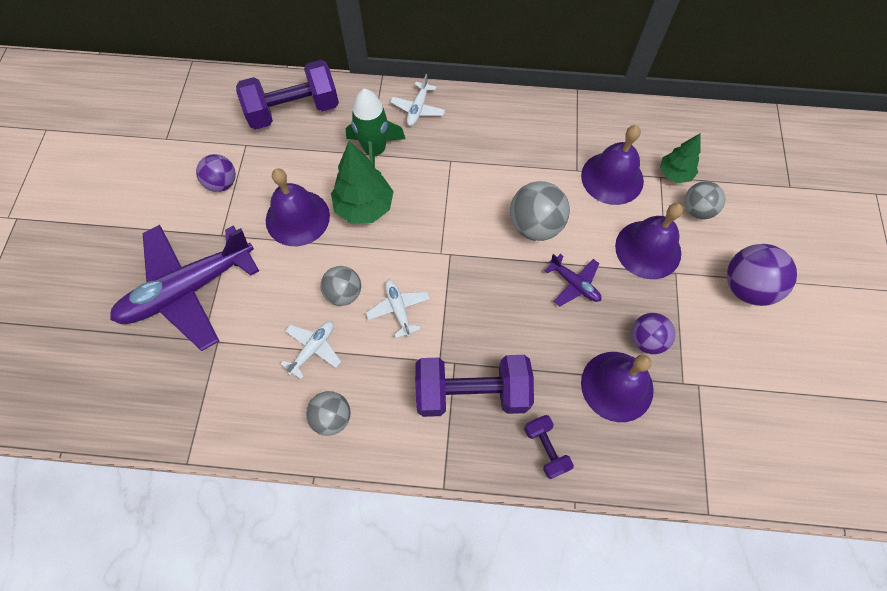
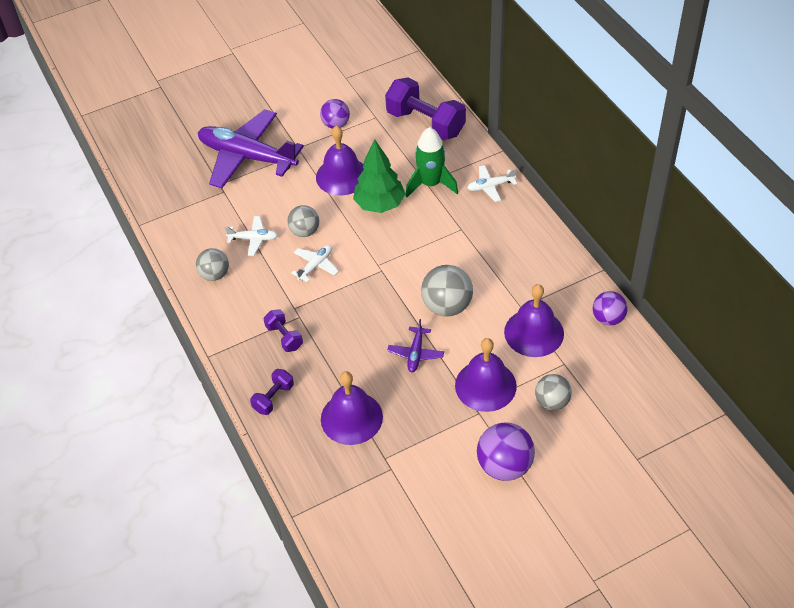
camera: 60 degrees right, 15 degrees down
(471, 393) = (284, 337): purple dumbbell -> purple dumbbell, size x0.50
(646, 340) = (403, 419): purple ball -> purple ball (608, 318)
(674, 174) = (575, 371): green tree -> none

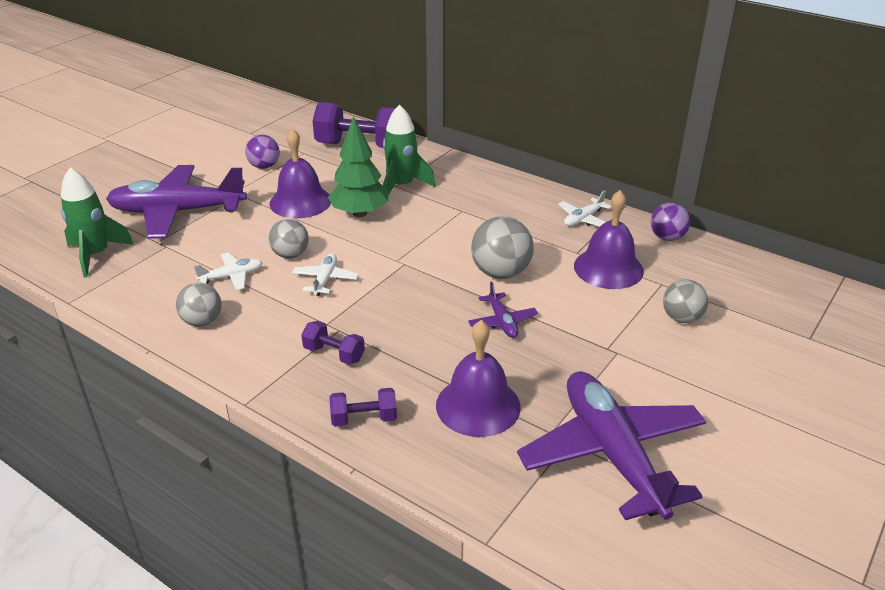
camera: 30 degrees left, 15 degrees down
(173, 184) = (96, 255): none -> green rocket
(273, 398) = (364, 418): purple dumbbell -> purple dumbbell turned 75 degrees clockwise
(412, 491) = (612, 454): none -> purple plane
(485, 385) = (601, 326): purple bell -> none
(490, 186) = (463, 174): white plane -> white plane (583, 219)
(504, 466) = (689, 391): purple ball -> none

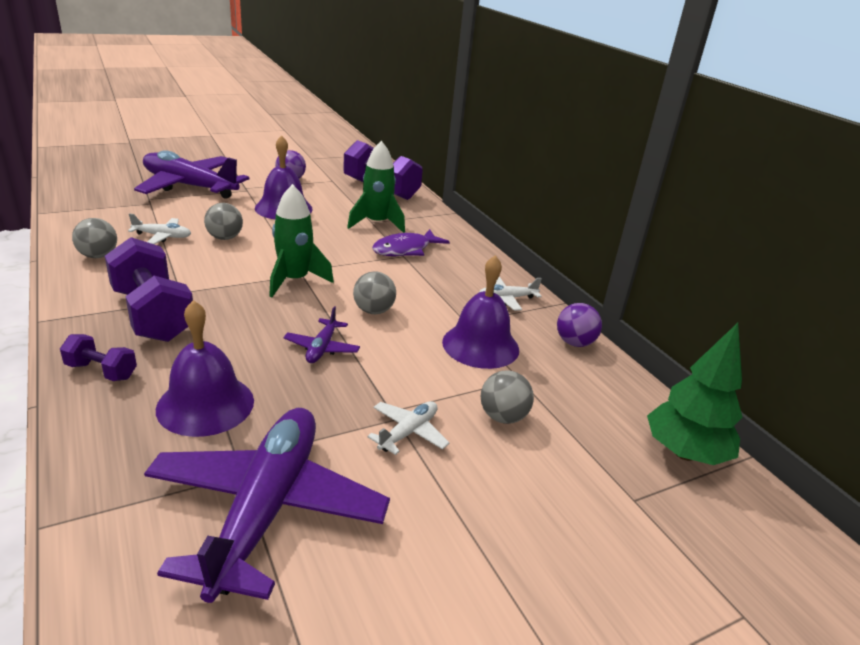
camera: 25 degrees right, 5 degrees down
(96, 255) = (98, 193): green rocket -> green rocket (294, 280)
(325, 280) = (225, 263): white plane -> white plane (408, 432)
(334, 354) = (153, 315): purple dumbbell -> purple dumbbell, size x2.02
(360, 213) = (317, 230): green tree -> green tree (684, 453)
(457, 204) = (405, 250): none -> purple fish
(500, 272) = (373, 311): grey ball -> grey ball, size x0.66

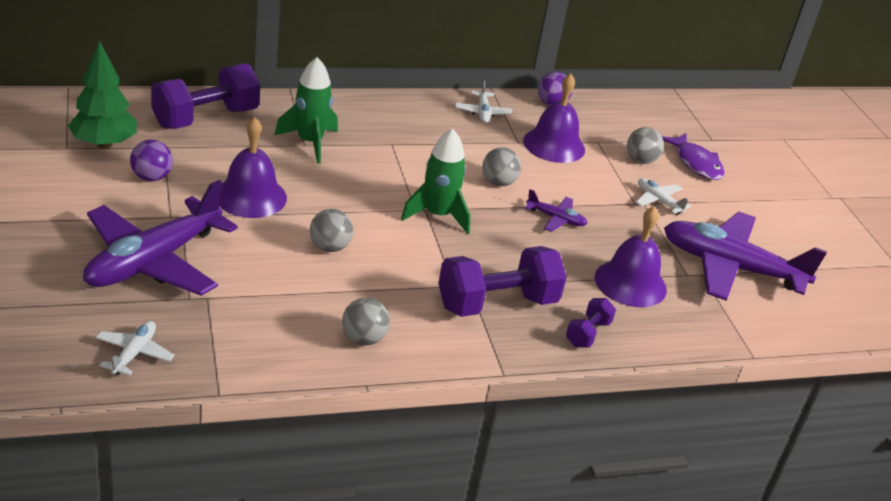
camera: 80 degrees left, 5 degrees up
(162, 236) = (317, 291): white plane -> white plane (134, 353)
(405, 250) = (379, 140): purple fish -> purple fish (696, 163)
(684, 453) = (672, 108): green tree -> green tree (104, 144)

